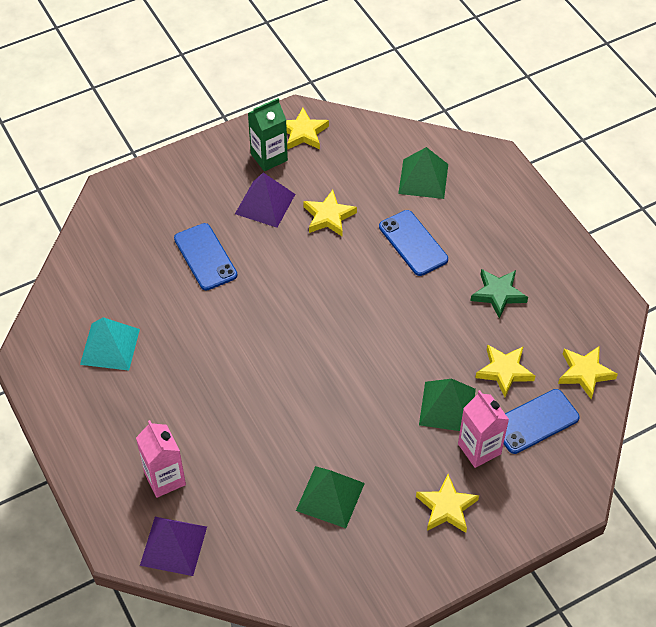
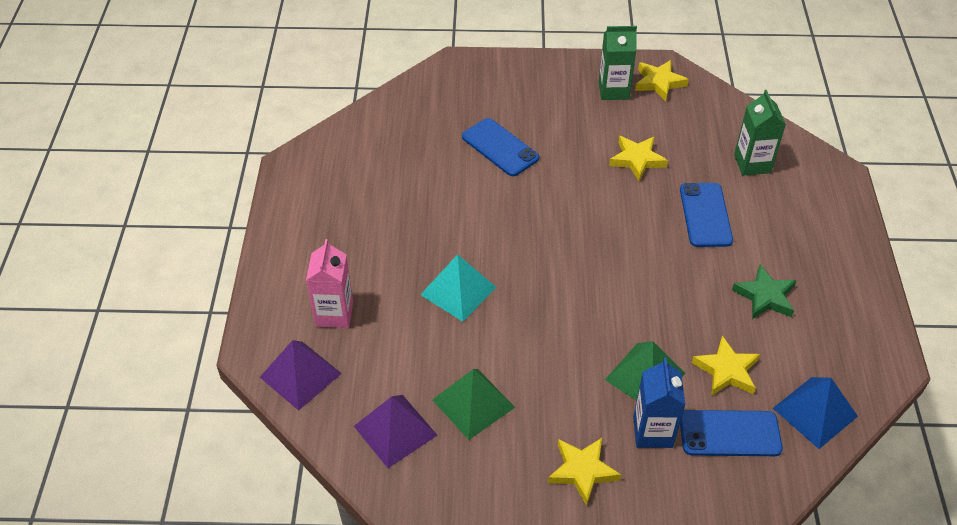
camera: 30 degrees right, 5 degrees down
(110, 346) = (366, 184): turquoise pyramid -> turquoise pyramid (458, 291)
(205, 257) = (500, 147): blue phone -> blue phone turned 45 degrees counterclockwise
(265, 204) = (584, 126): purple pyramid -> purple pyramid (395, 430)
(423, 178) = (752, 164): green pyramid -> green carton
(479, 449) = (652, 431): pink carton -> blue carton
(585, 373) = (815, 412): yellow star -> blue pyramid

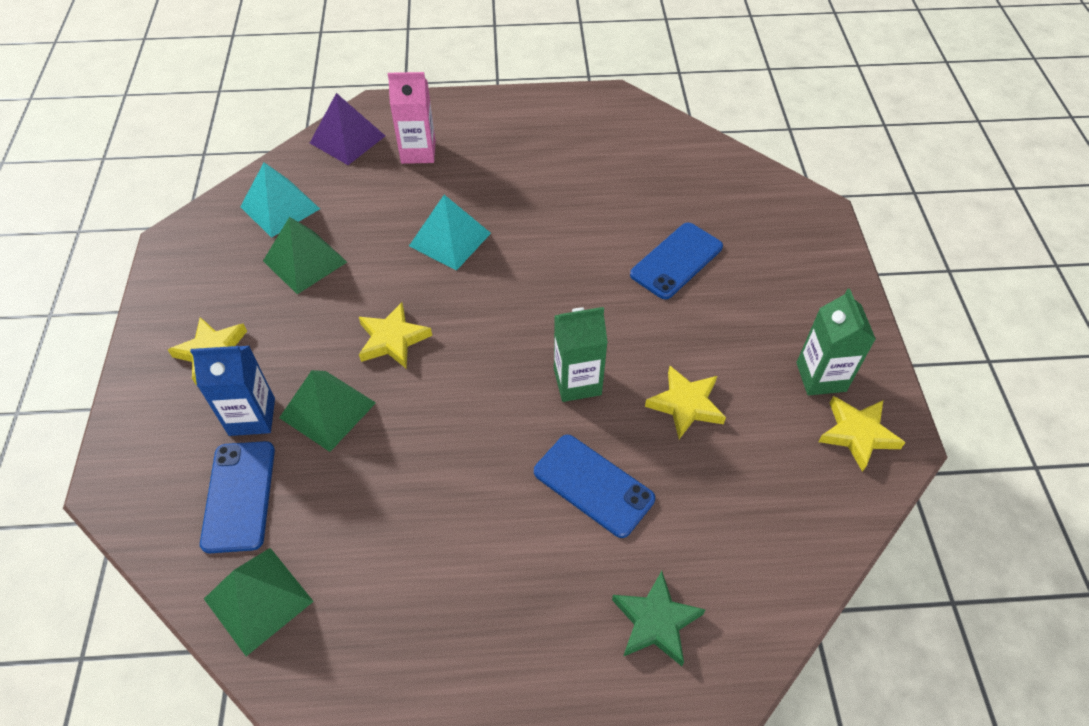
camera: 85 degrees right, 5 degrees up
(395, 430) = (280, 207): purple pyramid -> turquoise pyramid
(705, 215) = (593, 485): blue phone -> blue phone turned 45 degrees clockwise
(726, 370) = (330, 498): yellow star -> yellow star (393, 339)
(752, 164) = (709, 555): green carton -> green carton (577, 382)
(765, 296) = (450, 553): green star -> green star (656, 621)
(815, 412) = (258, 599): blue pyramid -> green pyramid

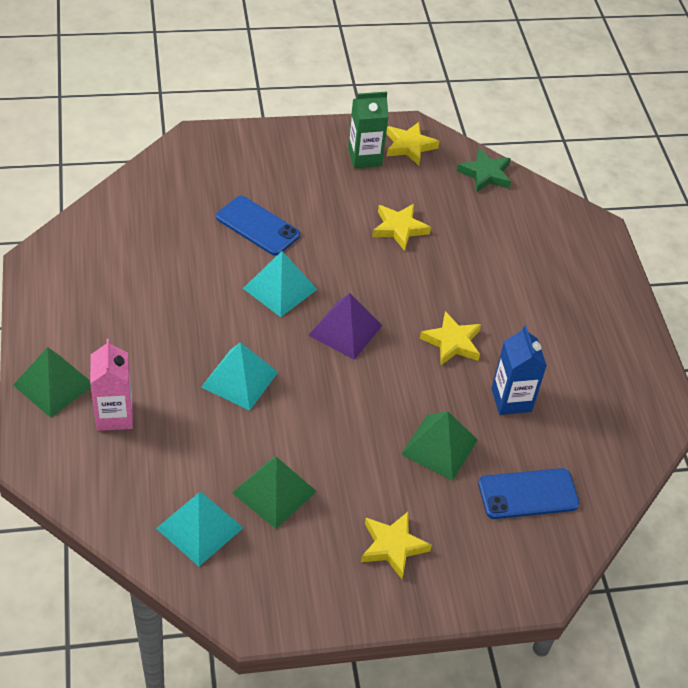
camera: 100 degrees left, 5 degrees down
(252, 417) = (455, 500): blue carton -> blue carton (511, 400)
(258, 599) = (604, 464): green pyramid -> green pyramid (53, 385)
(347, 139) = (90, 482): purple pyramid -> purple pyramid (345, 330)
(393, 339) = (361, 410): yellow star -> yellow star (452, 342)
(577, 277) = (280, 288): none -> turquoise pyramid
(577, 382) = (388, 288): green carton -> none
(593, 485) = (475, 280): blue phone -> none
(656, 621) = (563, 251): green star -> green star (485, 174)

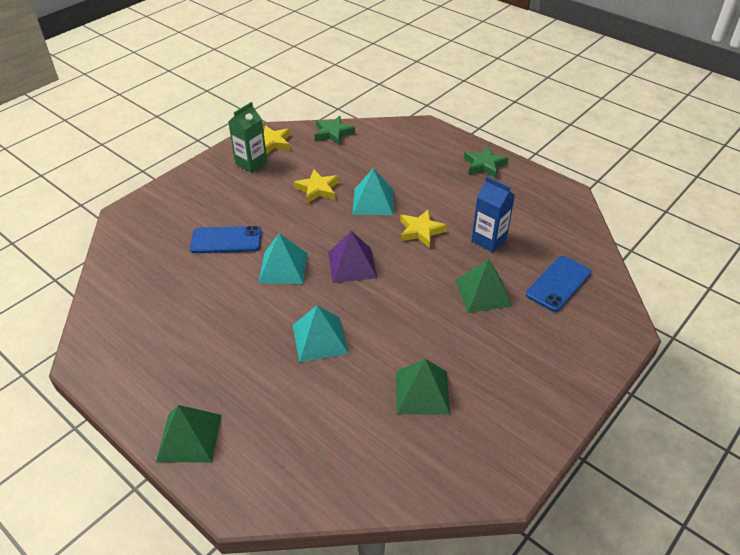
camera: 35 degrees left, 5 degrees down
(114, 415) = (259, 425): pink carton -> none
(200, 528) = (402, 453): turquoise pyramid -> turquoise pyramid (373, 201)
(393, 546) = (527, 369): yellow star -> none
(610, 316) = (484, 165): none -> green star

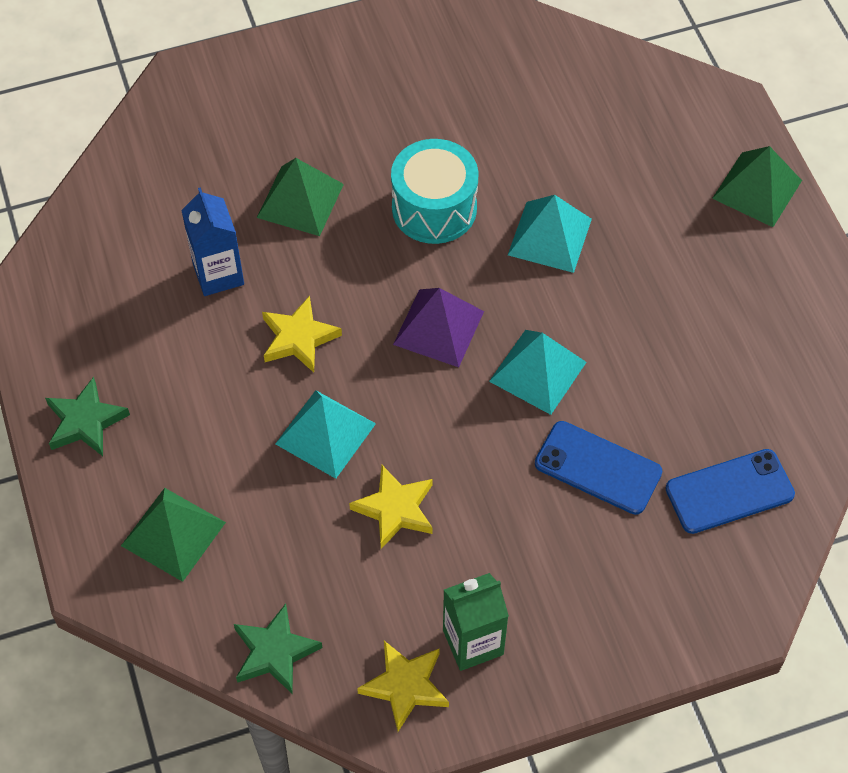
camera: 150 degrees left, 15 degrees up
(402, 323) = (434, 208): none -> turquoise drum
(422, 392) = (473, 119): green pyramid -> green pyramid (173, 533)
(558, 283) = (195, 167): blue phone -> blue phone (729, 491)

